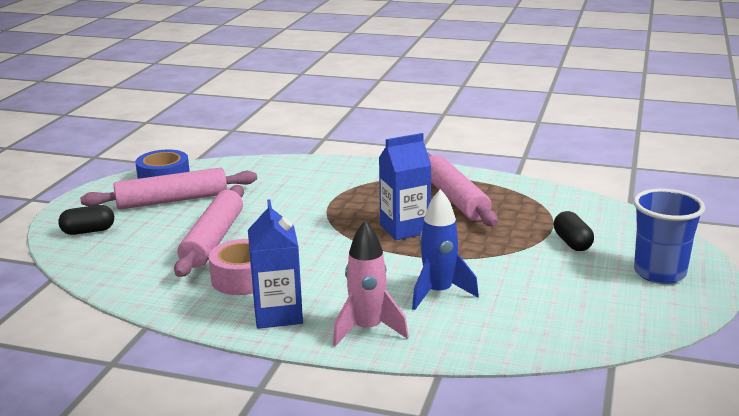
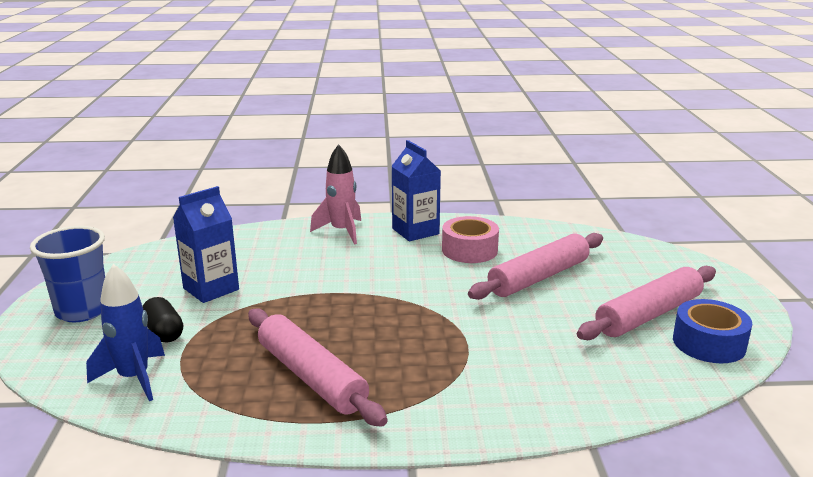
camera: 160 degrees right, 0 degrees up
(88, 231) = (667, 267): black capsule -> none
(213, 240) = (539, 277): pink rolling pin -> pink rolling pin turned 60 degrees clockwise
(404, 229) = (356, 320): blue carton -> blue carton (211, 289)
(438, 293) = (297, 263): blue rocket -> blue rocket (134, 378)

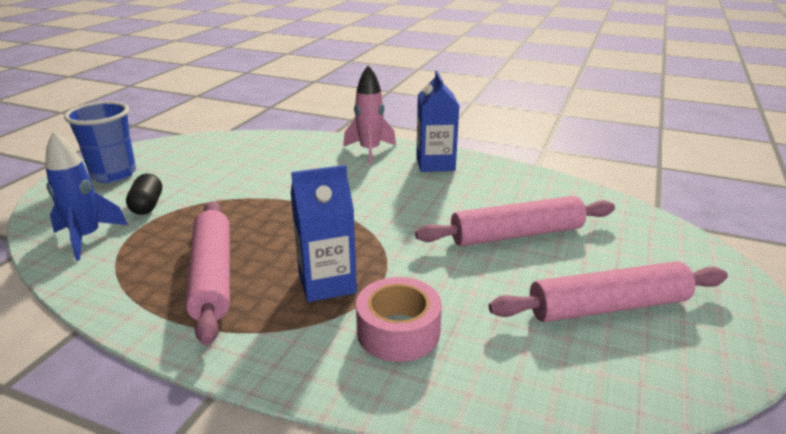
camera: 25 degrees right, 5 degrees up
(211, 289) = (218, 178): blue carton -> blue carton (327, 283)
(469, 250) = (470, 192): pink tape -> pink tape (398, 332)
(709, 343) = (657, 363): blue tape -> none

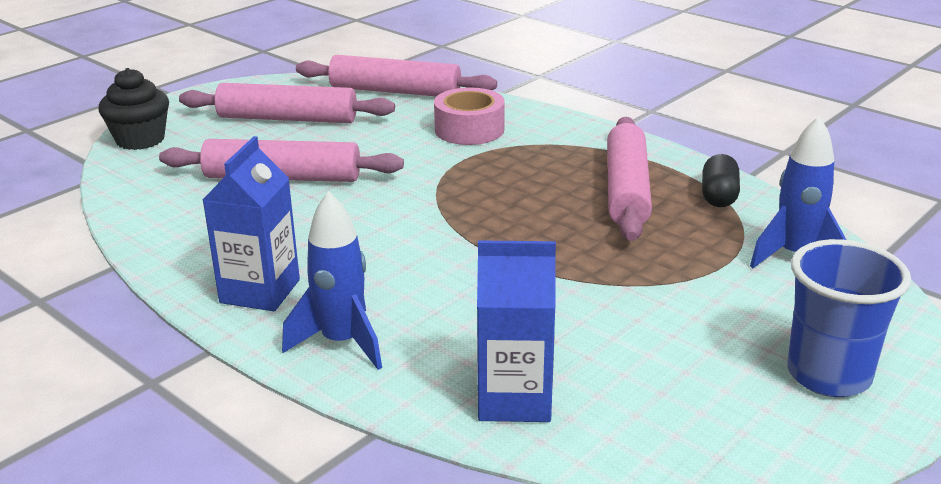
camera: 160 degrees left, 0 degrees up
(147, 205) = (734, 293): black capsule -> black capsule (719, 196)
(327, 283) = (512, 167): blue carton -> blue carton (514, 399)
(370, 151) = (342, 342): pink rocket -> blue rocket
(548, 395) = (395, 91): none -> pink rolling pin
(691, 249) = (140, 140): none -> black cupcake

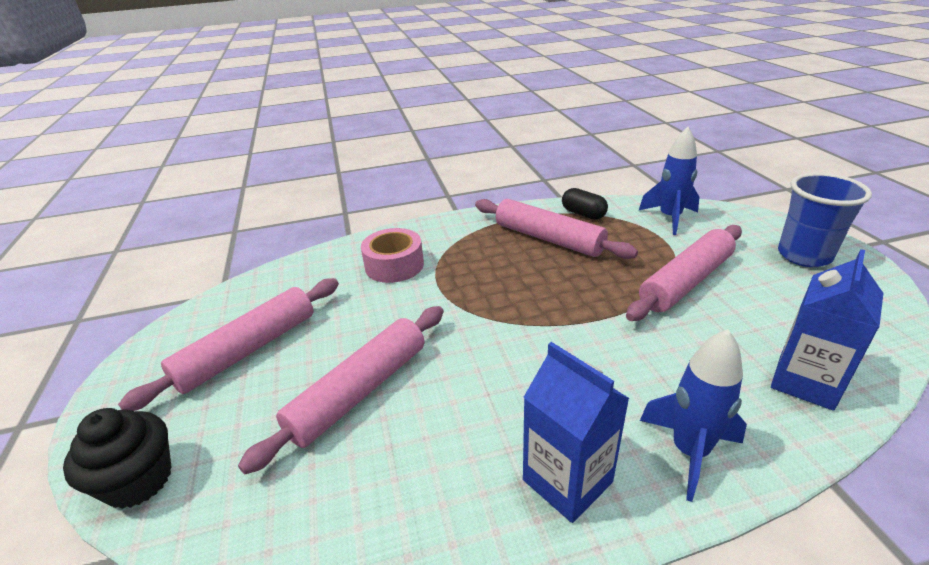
camera: 55 degrees left, 5 degrees up
(395, 91) = (284, 276): pink rolling pin -> pink rolling pin (686, 282)

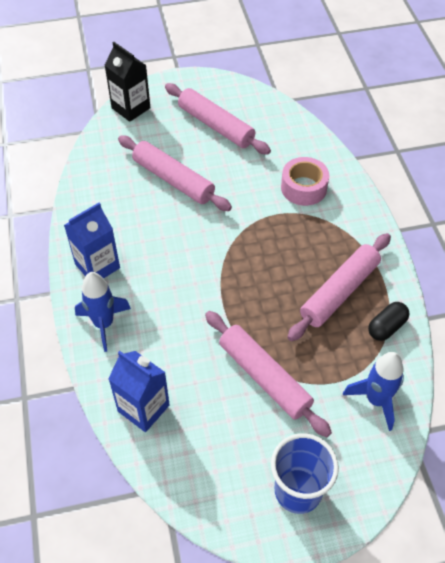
camera: 90 degrees right, 20 degrees up
(139, 480) = (131, 108): black cupcake -> black carton

